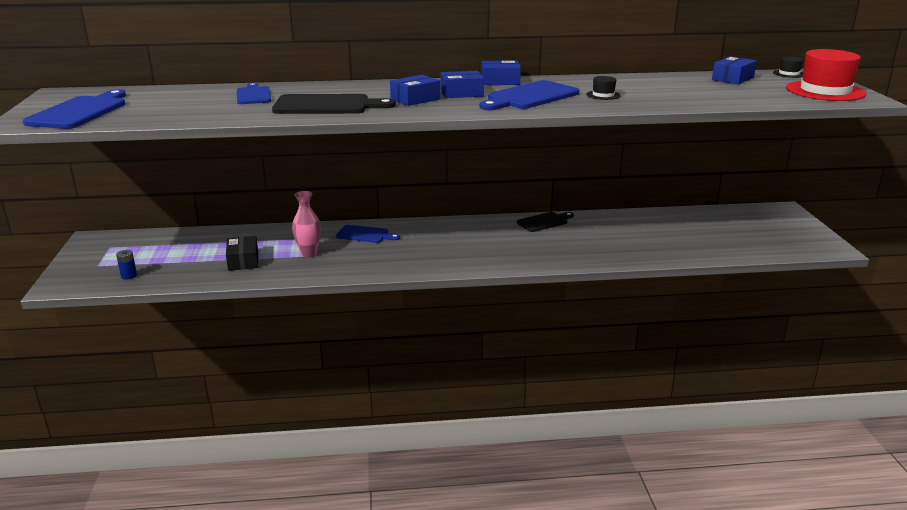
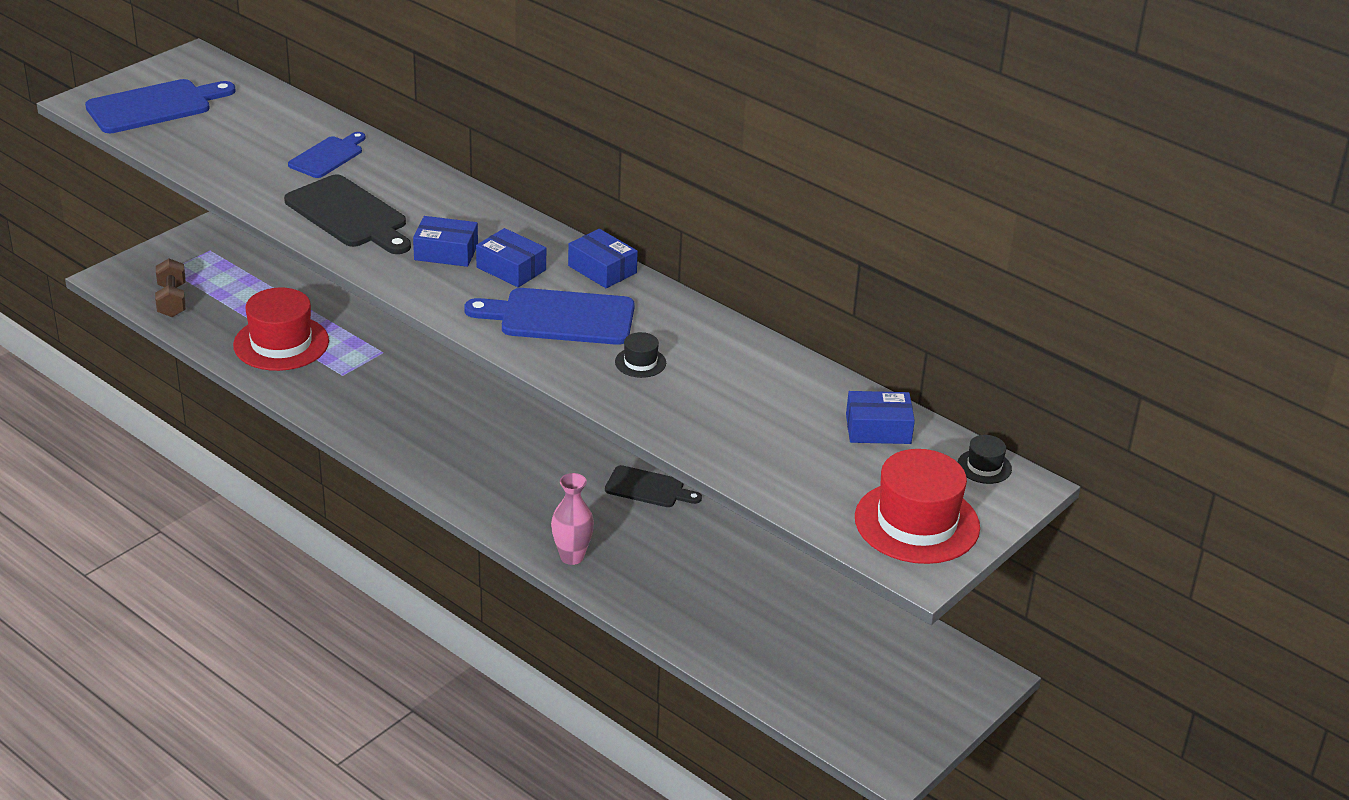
camera: 45 degrees right, 10 degrees up
(129, 276) = (172, 300): blue battery -> brown dumbbell
(243, 261) = (281, 343): black box -> red hat
(308, 253) = (347, 372): pink vase -> pink vase (572, 557)
(365, 235) = (438, 381): blue cutting board -> none

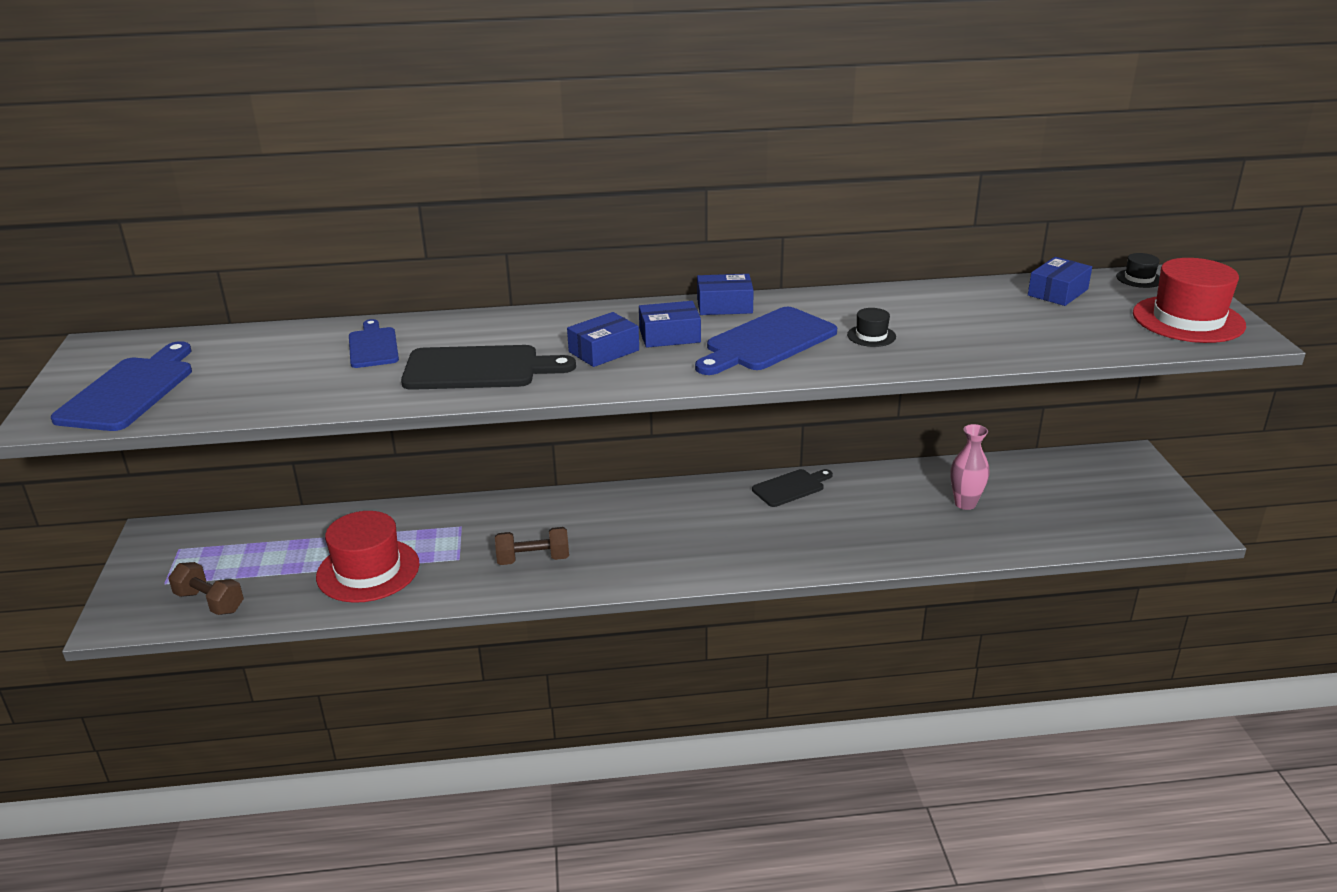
camera: 45 degrees left, 5 degrees down
(383, 409) = (533, 559): none -> brown dumbbell
(572, 557) = (832, 555): pink vase -> pink vase (965, 504)

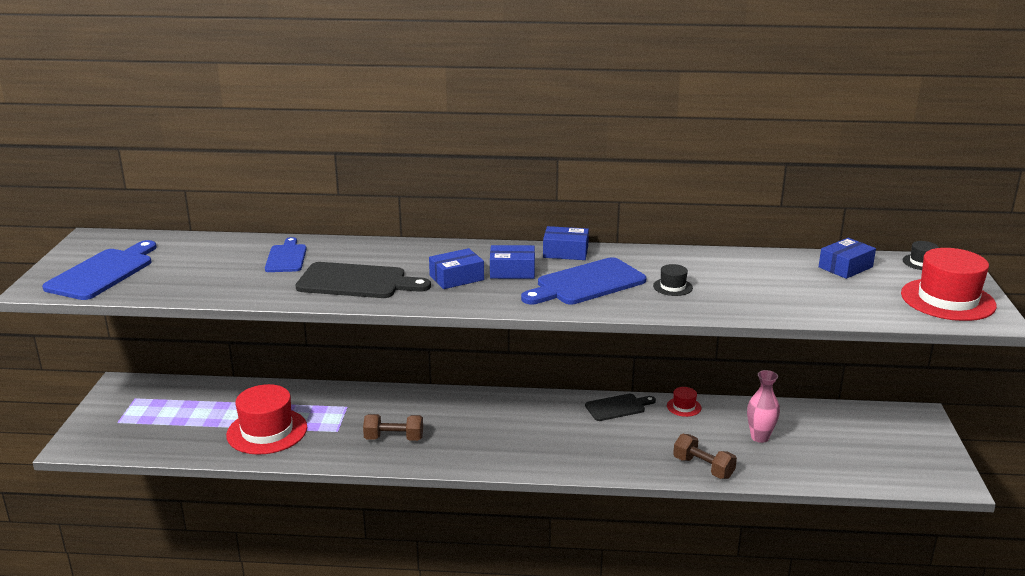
camera: 10 degrees right, 5 degrees down
(210, 602) = (145, 440): brown dumbbell -> brown dumbbell (703, 468)
(867, 478) = (684, 407): none -> red hat

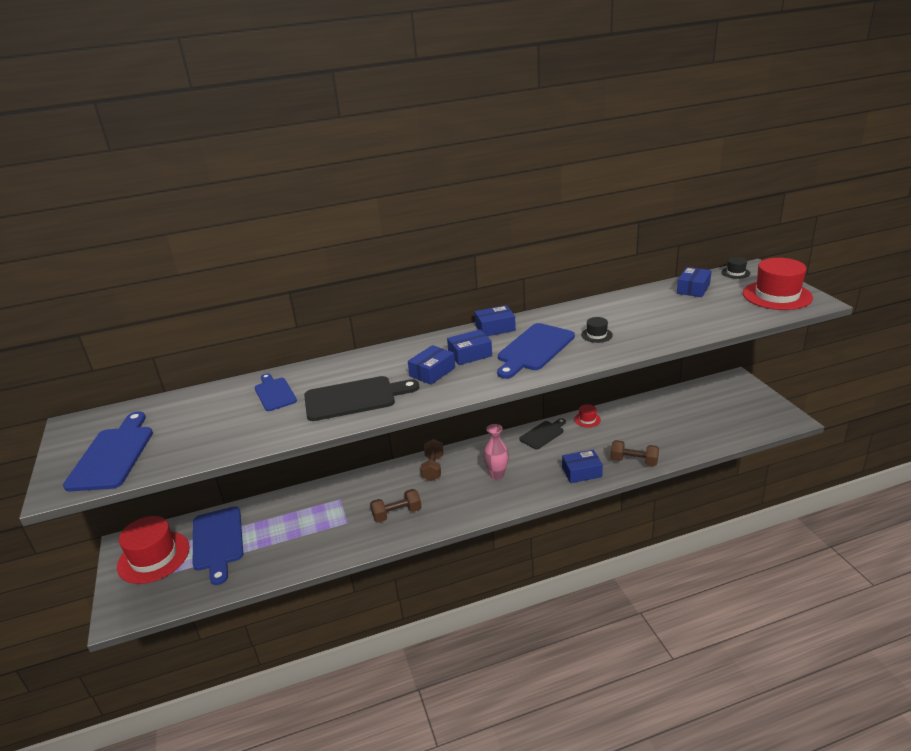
camera: 20 degrees left, 5 degrees up
(203, 409) = (217, 541): none -> blue cutting board
(267, 431) = (288, 542): red hat -> red hat (154, 557)
(466, 405) = (433, 468): none -> brown dumbbell
(630, 460) = (581, 472): none -> blue box
(759, 437) = (652, 426): pink vase -> pink vase (497, 475)

